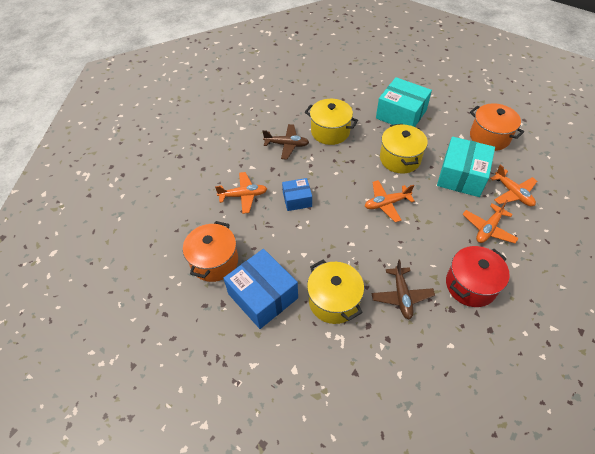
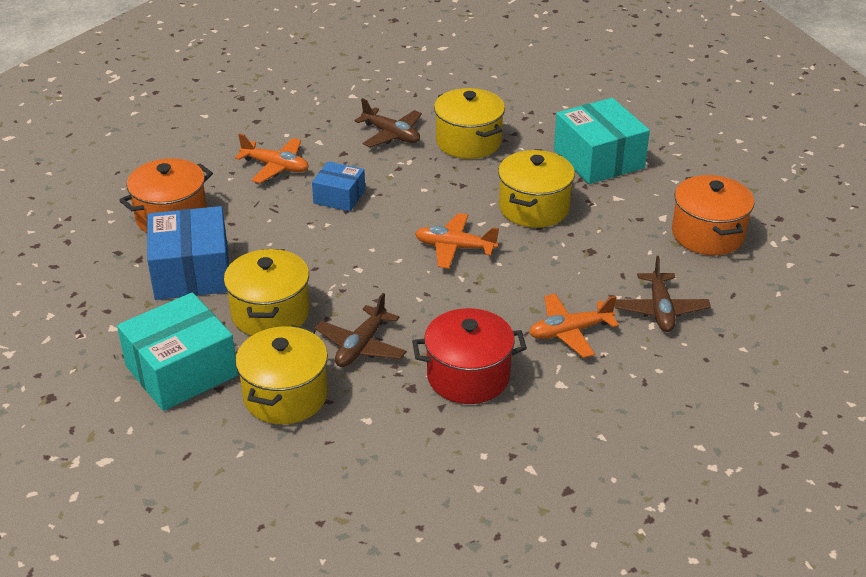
camera: 30 degrees right, 15 degrees down
(395, 355) = (285, 396): none -> yellow pot
(461, 176) = (604, 261): turquoise box -> turquoise box (181, 371)
(513, 193) = (660, 310): orange plane -> brown plane

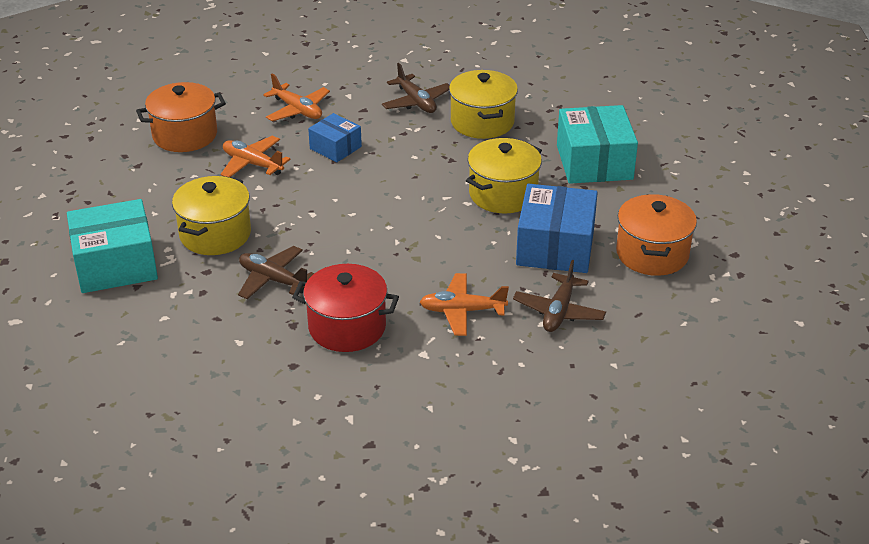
camera: 20 degrees right, 0 degrees up
(192, 272) = (173, 185): blue box -> blue box (555, 247)
(285, 396) = (185, 305): yellow pot -> none
(361, 346) = (273, 280): brown plane -> brown plane turned 75 degrees clockwise
(455, 248) = (408, 214): orange plane -> orange plane (252, 164)

